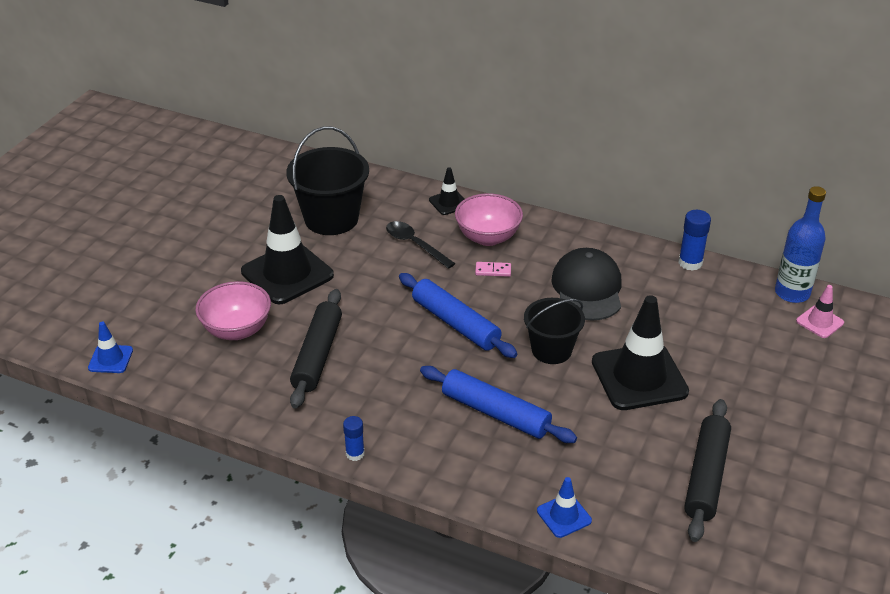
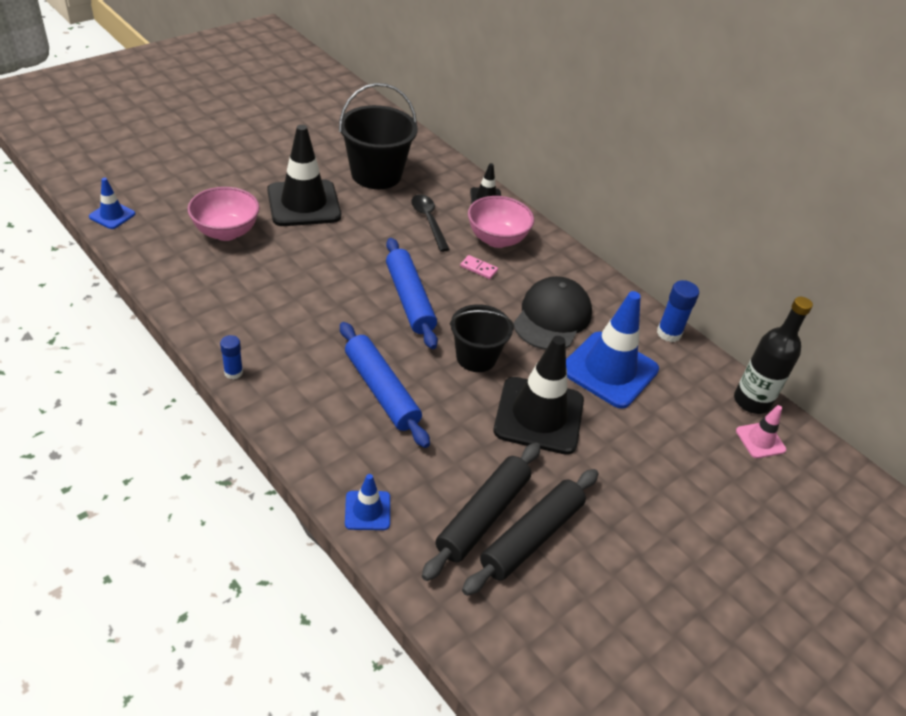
camera: 20 degrees right, 5 degrees up
(317, 355) = (272, 278): black rolling pin -> black rolling pin (483, 516)
(666, 314) = (609, 370): none -> blue traffic cone
(792, 293) = (751, 401): blue bottle -> black bottle

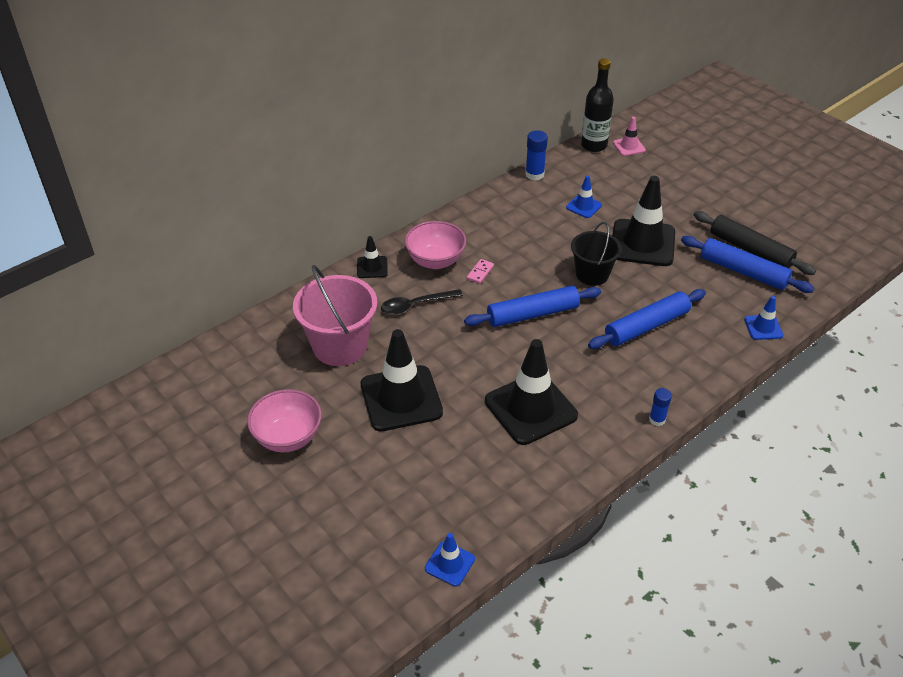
camera: 85 degrees left, 0 degrees up
(226, 232) = (461, 455): pink bowl -> pink bowl (288, 437)
(272, 281) = (530, 408): none -> black traffic cone
(376, 174) = (340, 346): black bucket -> pink bucket
(483, 516) = (743, 271): black rolling pin -> blue rolling pin
(552, 317) = (533, 232): black cap -> none
(609, 370) = (584, 206): blue traffic cone -> blue traffic cone, size x0.48

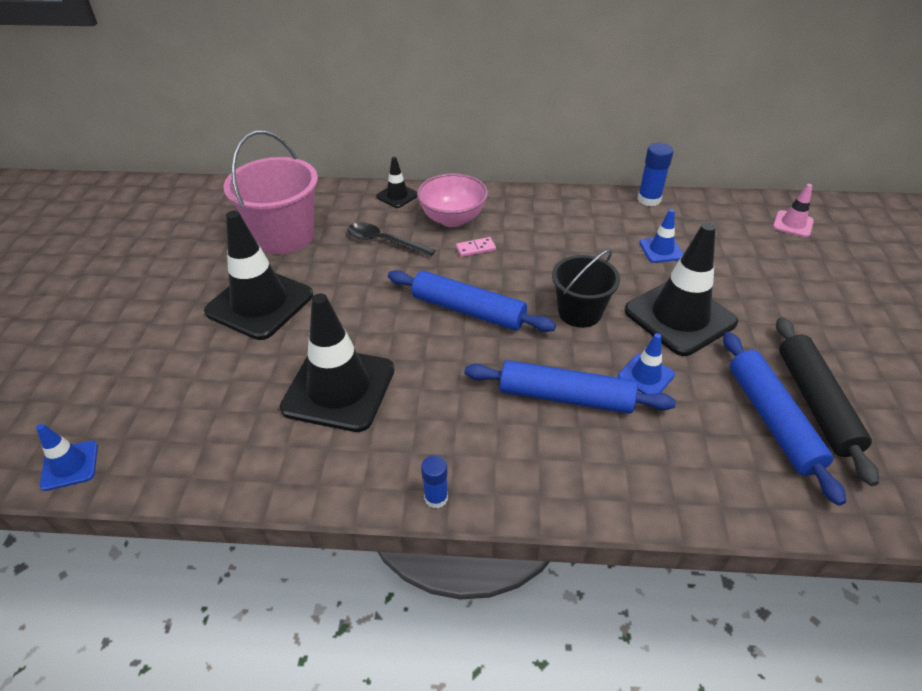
camera: 45 degrees right, 0 degrees up
(288, 437) = (149, 275): pink bowl -> none
(594, 145) = (751, 205): black bottle -> none
(763, 327) = (712, 499): blue traffic cone -> blue traffic cone (646, 376)

